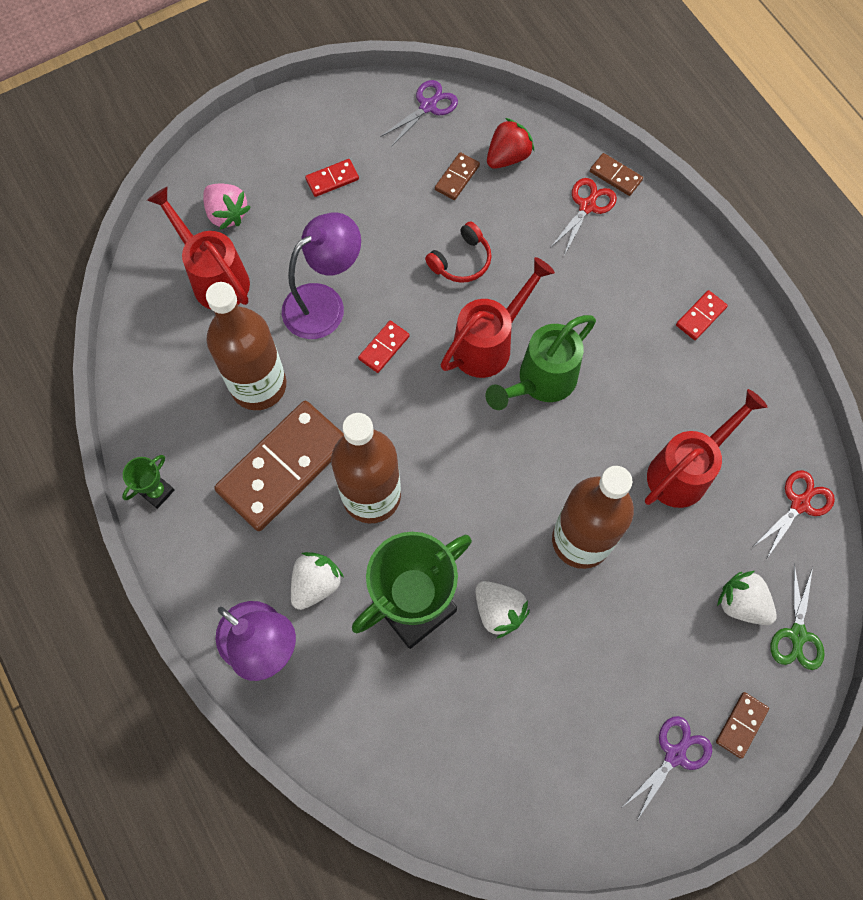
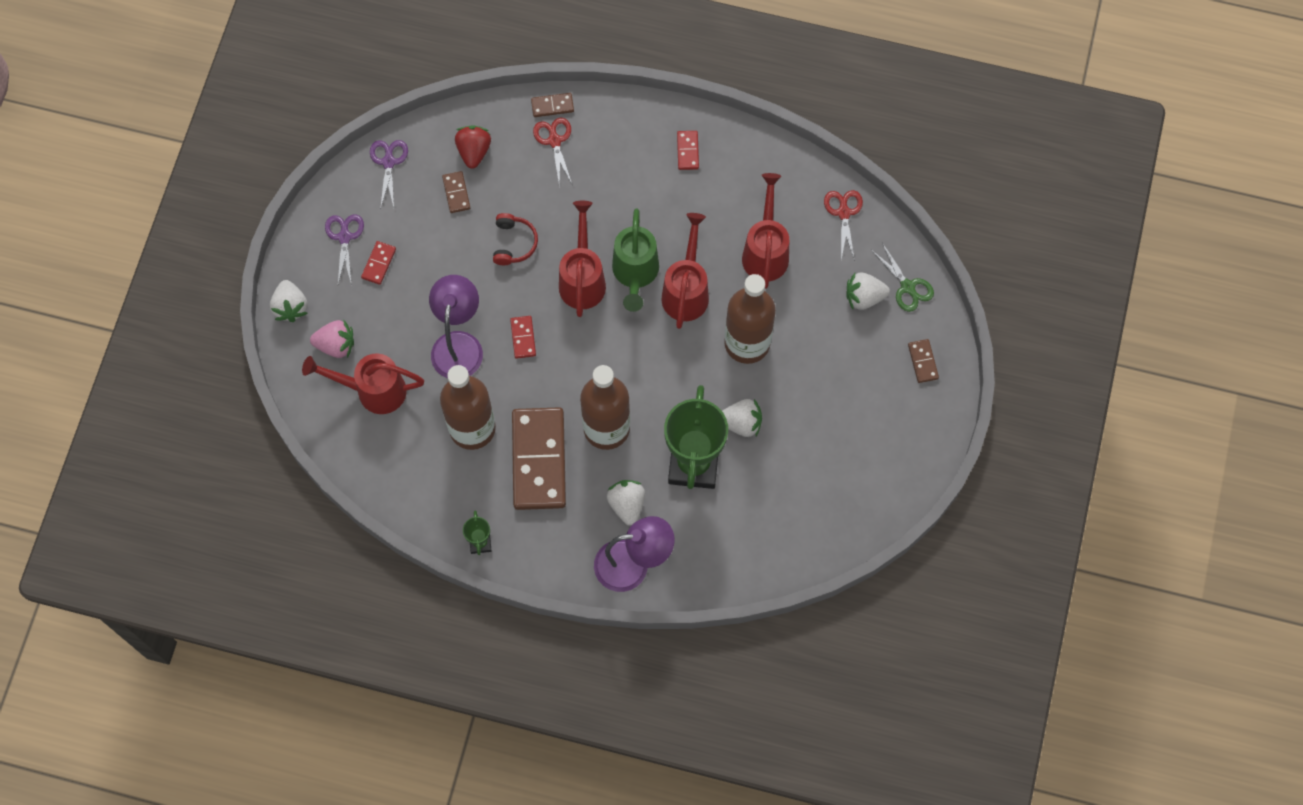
camera: 45 degrees left, 0 degrees up
(226, 152) = (290, 307): none -> white strawberry
(572, 439) = (686, 291): none -> red watering can
(675, 755) = (904, 409): purple scissors -> purple scissors (344, 237)

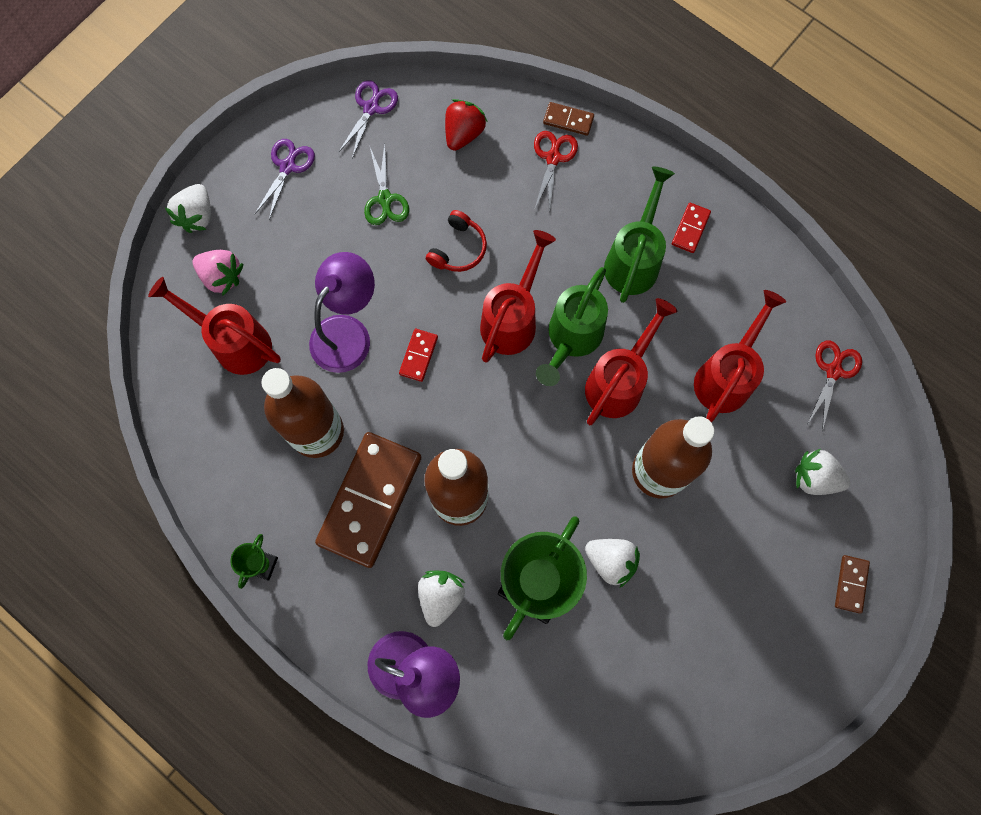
camera: 25 degrees right, 5 degrees up
(379, 263) = (308, 209): red domino -> none
(456, 193) = (424, 169): brown domino -> none
(655, 193) = (634, 260): none -> green watering can
(907, 287) = (870, 488): green scissors -> green scissors (385, 199)

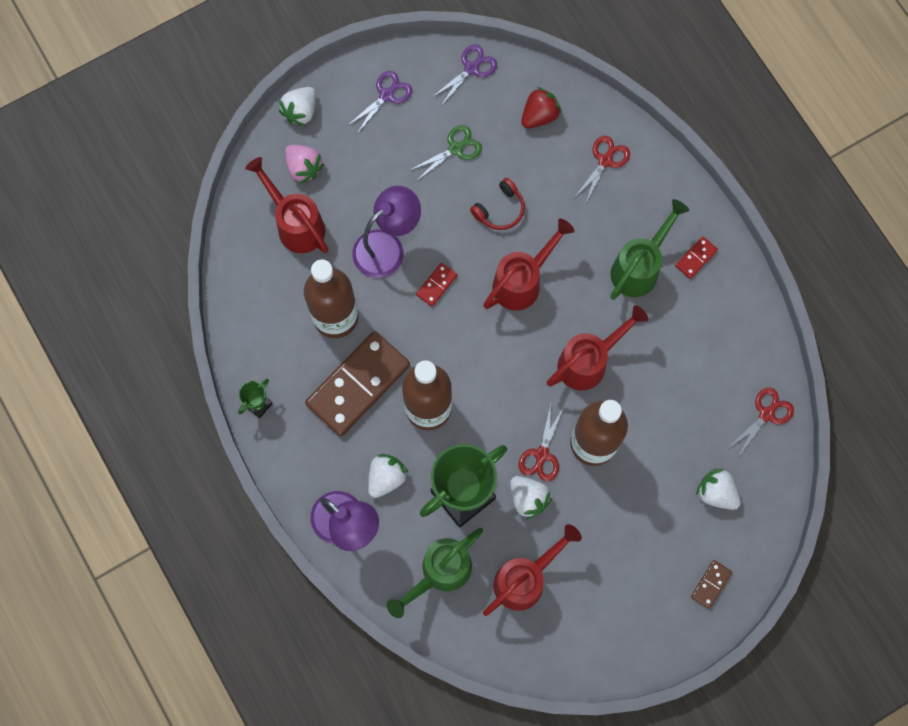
camera: 20 degrees right, 0 degrees up
(385, 199) = (455, 149): green scissors -> green scissors turned 135 degrees counterclockwise
(568, 120) = (630, 133): brown domino -> none
(571, 338) = (564, 314): green watering can -> green watering can (440, 572)
(607, 505) = (542, 454): none -> red scissors
(726, 376) = (677, 388): red watering can -> red watering can (525, 579)

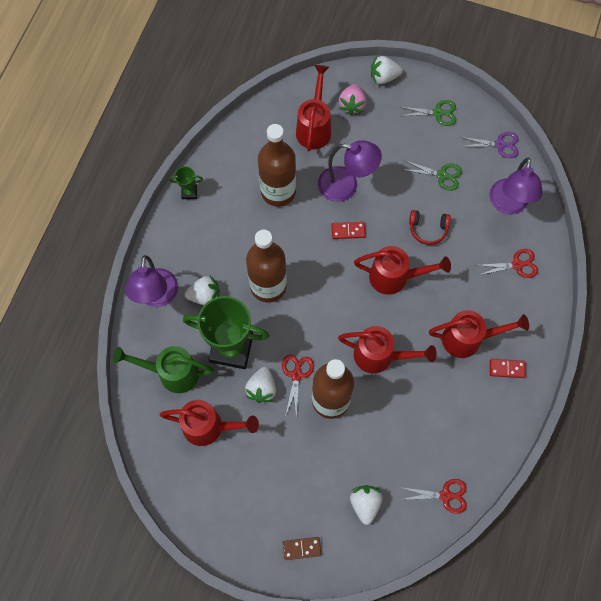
camera: 50 degrees right, 5 degrees down
(358, 384) = (248, 236): brown domino -> none
(386, 95) = (438, 113): purple scissors -> green scissors
(539, 115) = (508, 205): red strawberry -> purple lamp
(542, 454) = (296, 375): red scissors -> red scissors turned 120 degrees clockwise
(639, 268) = (468, 339): green watering can -> red watering can

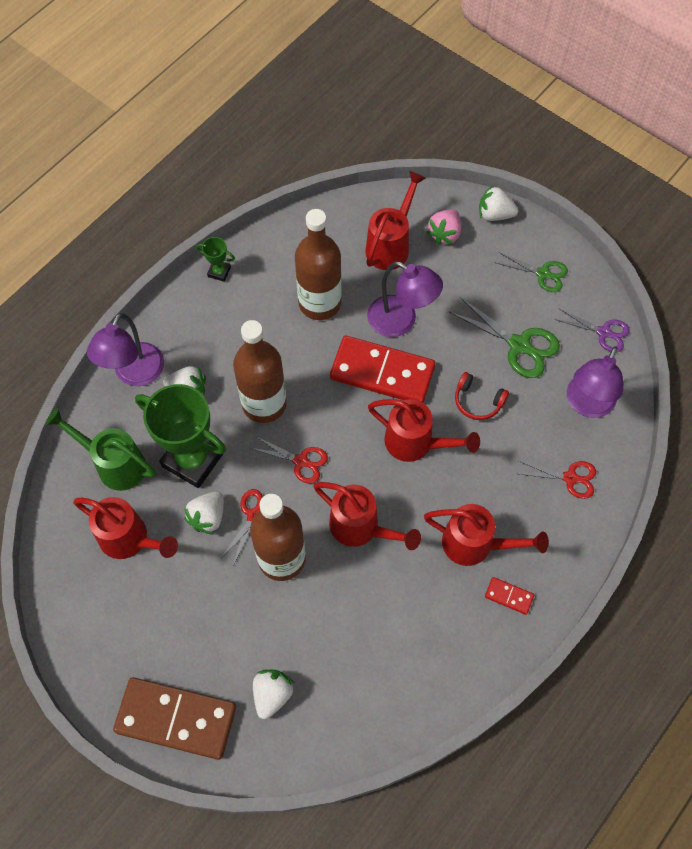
camera: 20 degrees right, 5 degrees down
(302, 548) = (176, 719): brown domino -> brown domino, size x2.37
(348, 231) = (382, 373): red domino -> red domino, size x2.37
(442, 175) = (519, 345): green scissors -> green scissors, size x1.53
(445, 495) = (372, 721): red scissors -> red scissors (301, 461)

